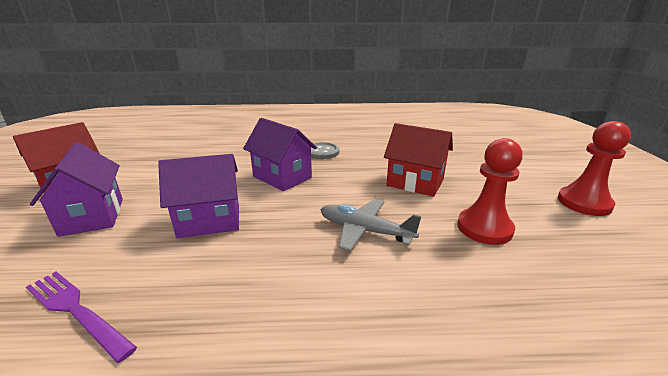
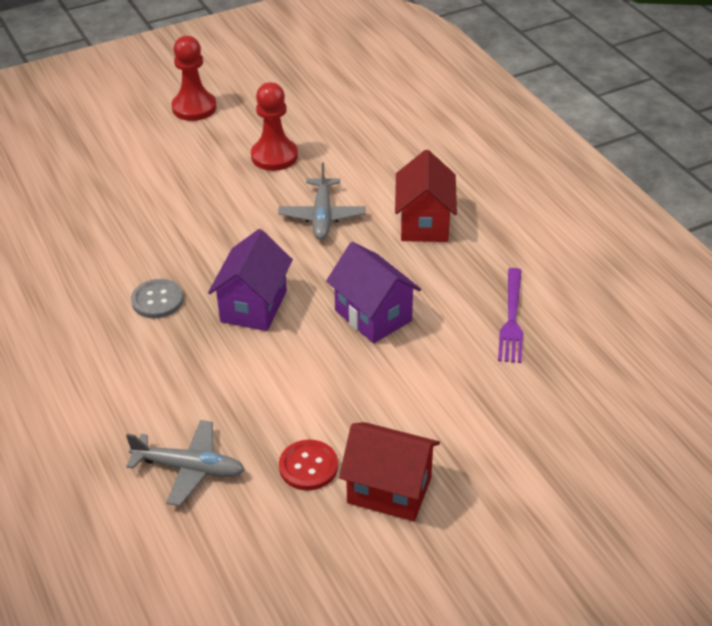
camera: 115 degrees left, 15 degrees up
(92, 216) = (427, 406): purple house -> none
(135, 166) = (308, 466): none -> red button
(191, 141) = (189, 468): none -> grey plane
(415, 182) = (208, 205): red house -> red house (424, 223)

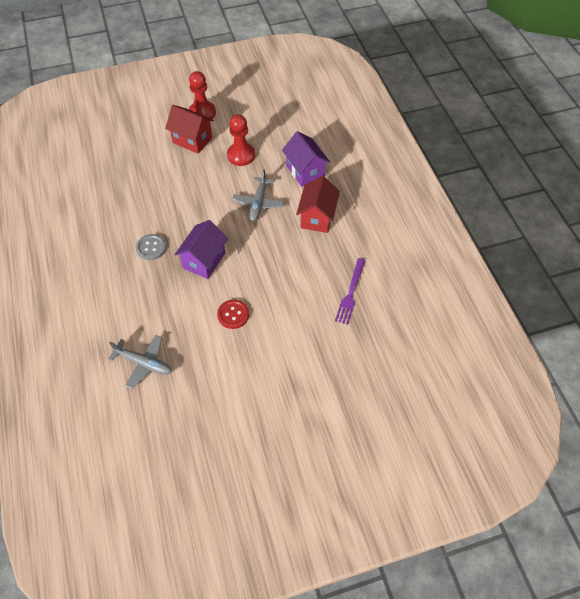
camera: 10 degrees right, 15 degrees up
(308, 466) = (209, 373): red button -> red button (233, 315)
(373, 316) = (270, 278): purple house -> purple house (305, 171)
(389, 490) = (250, 397): red house -> red house (192, 140)

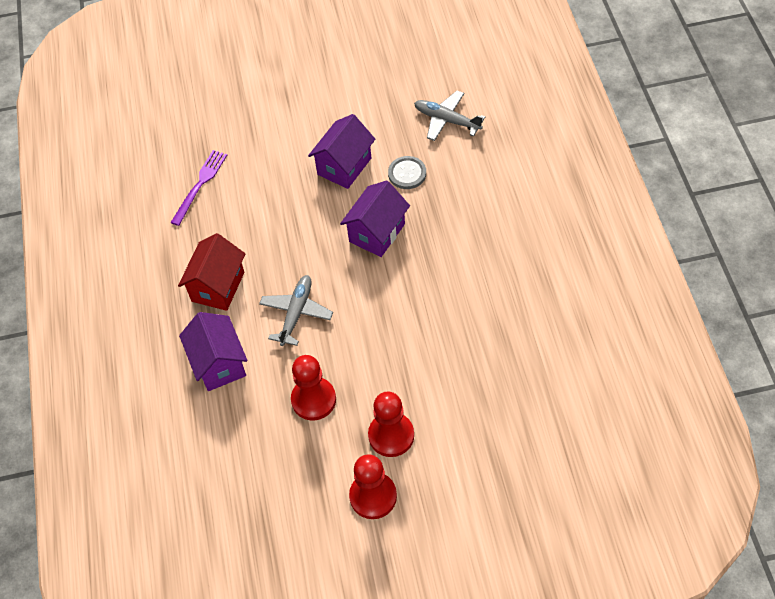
camera: 170 degrees left, 0 degrees up
(151, 248) = (447, 253): grey button -> grey button (407, 173)
(192, 140) = (391, 435): red house -> red pawn
(233, 315) = (344, 166): red button -> purple house

